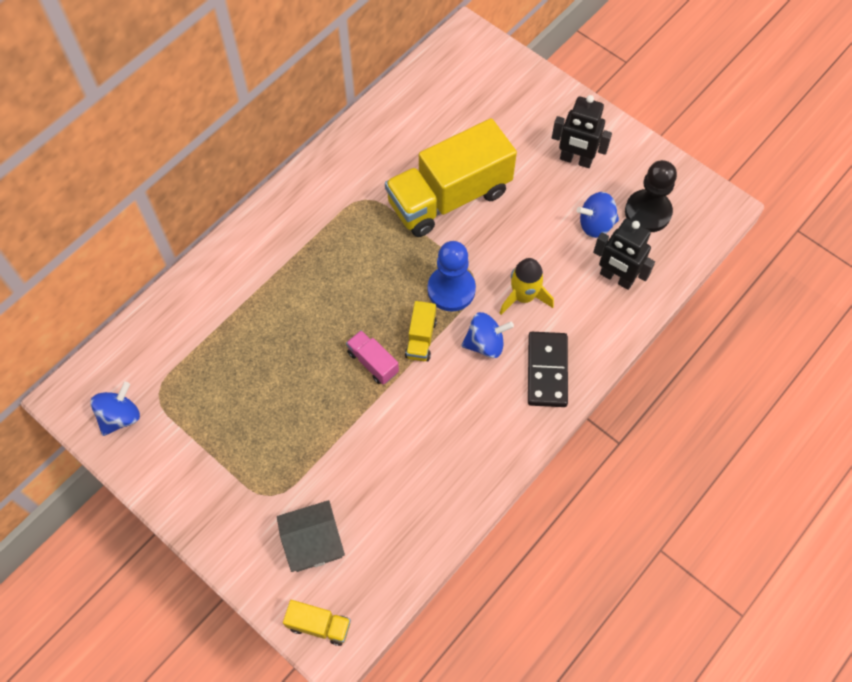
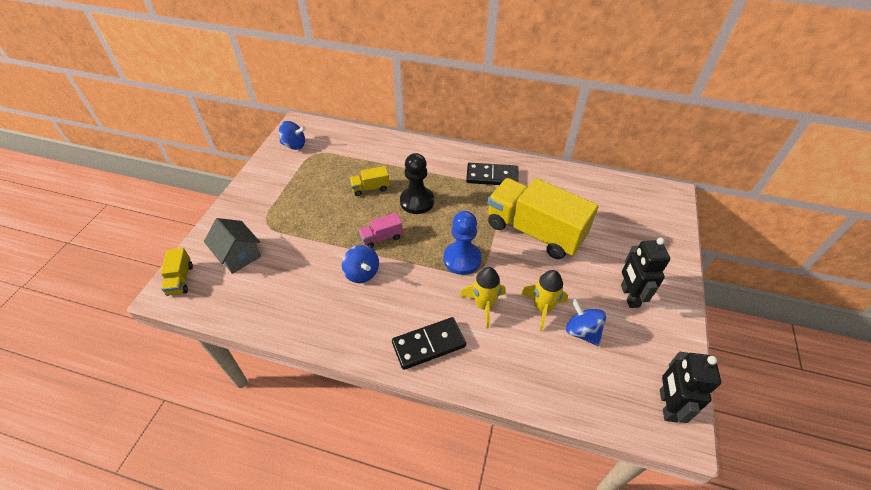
camera: 65 degrees right, 15 degrees down
(336, 196) = (492, 176): none -> black domino
(373, 362) = (381, 238): pink truck -> pink truck turned 135 degrees counterclockwise
(421, 338) = (413, 256): yellow truck -> yellow truck (370, 188)
(485, 343) = (430, 295): blue spinning top -> blue spinning top (362, 273)
(553, 244) = (542, 308): none -> yellow rocket
(616, 278) = (543, 365): black robot -> black robot (667, 405)
(648, 212) = (624, 367): black pawn -> black pawn (417, 201)

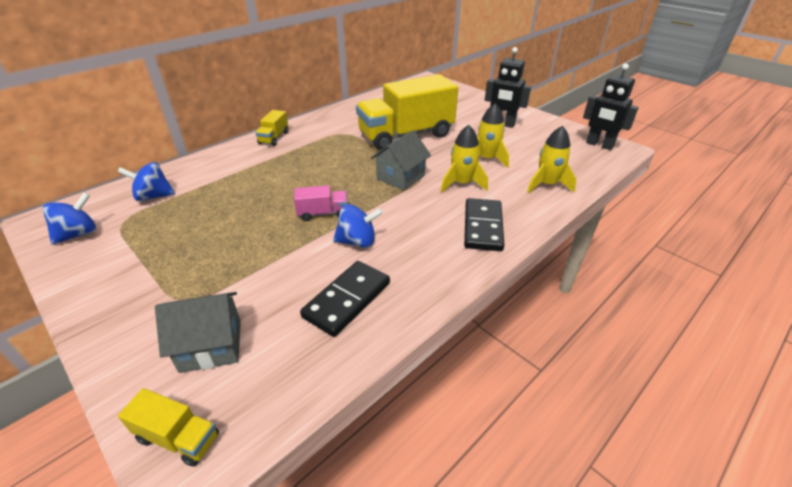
camera: 60 degrees left, 10 degrees down
(370, 188) = (242, 199): yellow truck -> yellow truck (274, 138)
(381, 238) = (323, 213): pink truck -> pink truck turned 105 degrees counterclockwise
(417, 201) = (300, 177): black pawn -> none
(462, 259) = (400, 177): blue pawn -> grey house
(492, 176) = (322, 131): black domino -> black domino (347, 300)
(533, 374) = (547, 185): none -> yellow rocket
(582, 331) = (520, 151): blue spinning top -> blue spinning top (153, 196)

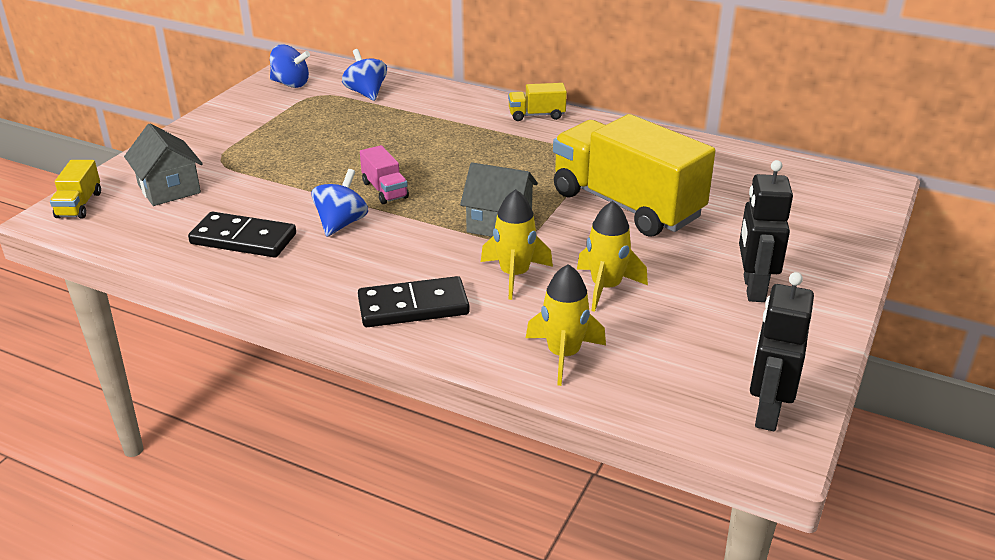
camera: 70 degrees right, 5 degrees down
(357, 241) = (341, 223): blue spinning top -> blue spinning top turned 135 degrees counterclockwise

